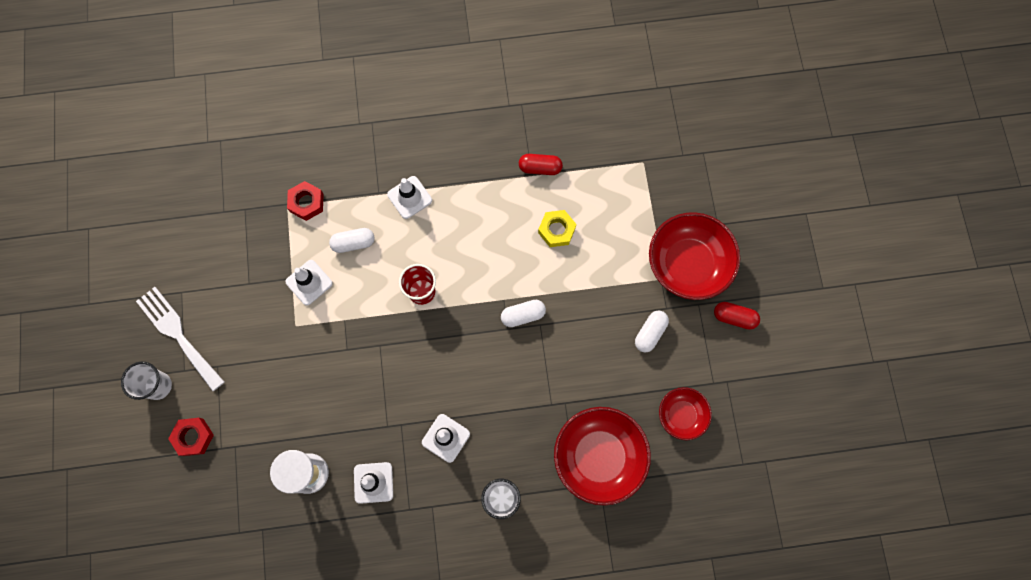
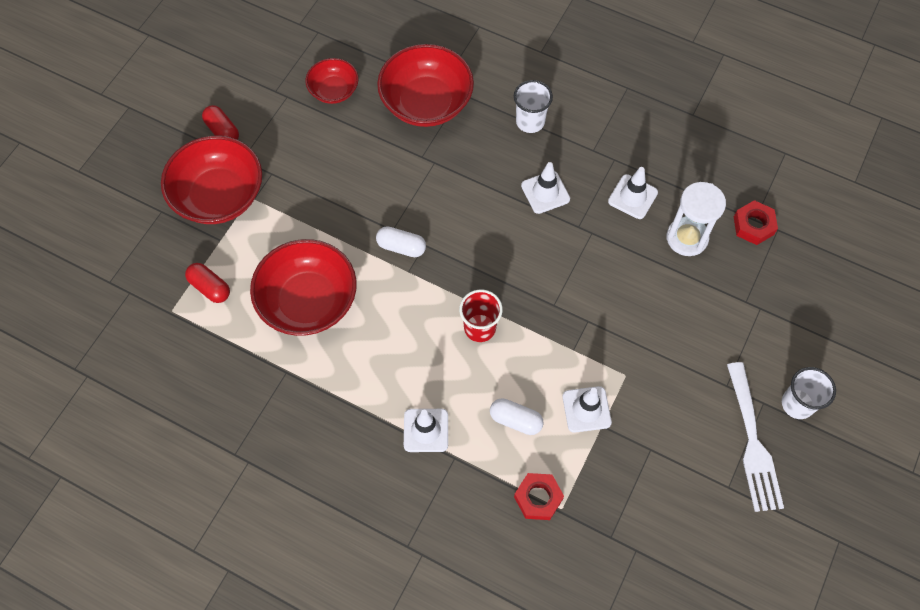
camera: 145 degrees left, 10 degrees down
(193, 437) = (783, 334): red nut -> red nut (753, 226)
(540, 168) = (273, 372): red capsule -> red capsule (210, 287)
(556, 230) = (308, 301): yellow nut -> red bowl
(650, 333) = (303, 163): white capsule -> none

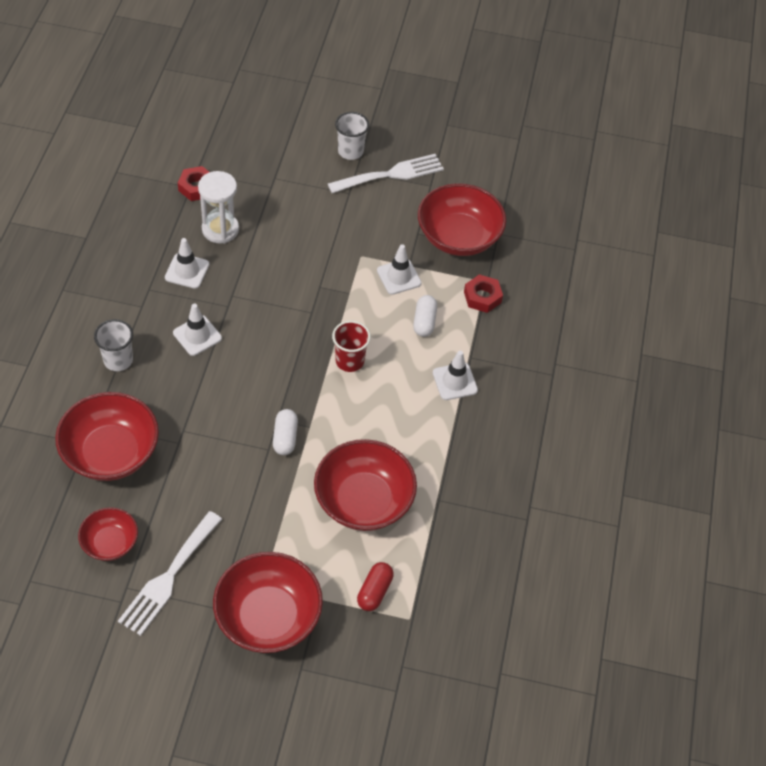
camera: 110 degrees left, 10 degrees down
(222, 131) = (186, 639): red capsule -> none
(285, 127) = (168, 577): none -> white fork
(637, 497) = (458, 237): none -> red bowl

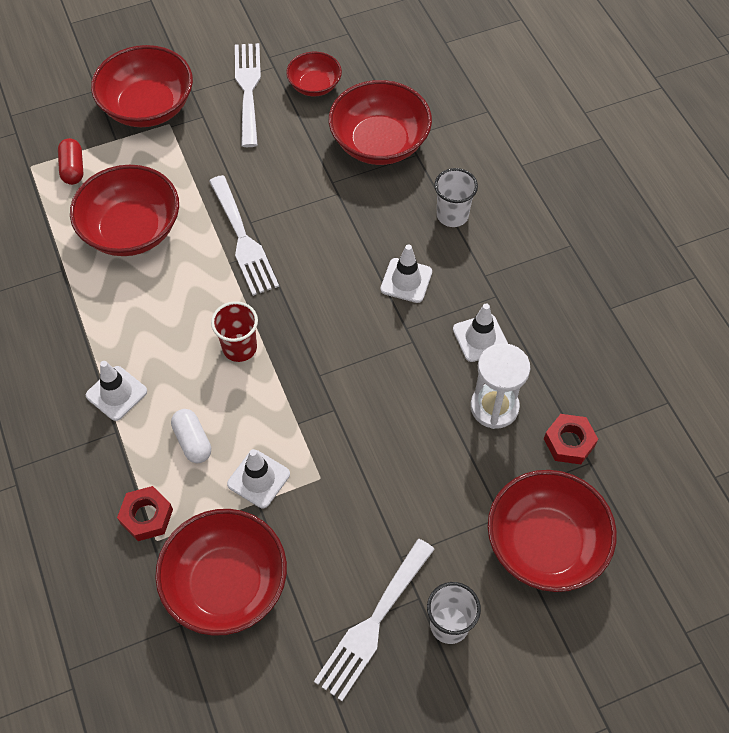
camera: 150 degrees right, 5 degrees up
(264, 153) = (545, 544): none -> red bowl
(285, 437) = (243, 240): white capsule -> white fork

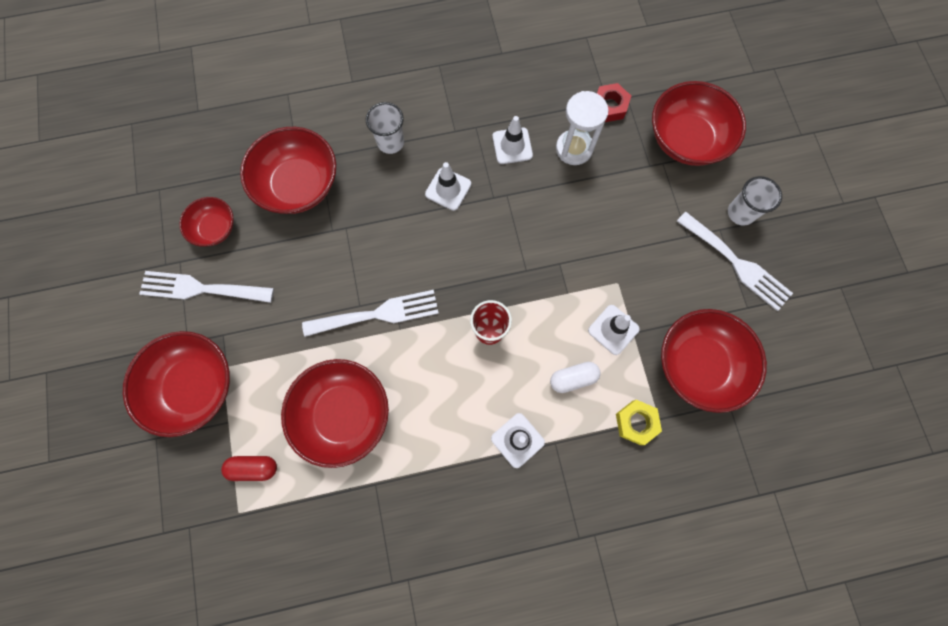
camera: 80 degrees left, 15 degrees up
(146, 516) = (636, 422): red nut -> yellow nut

